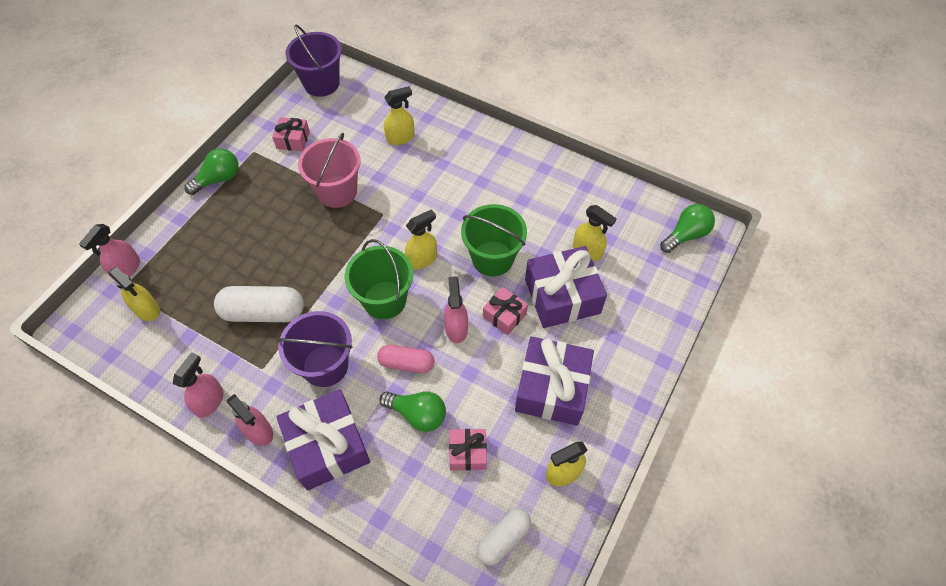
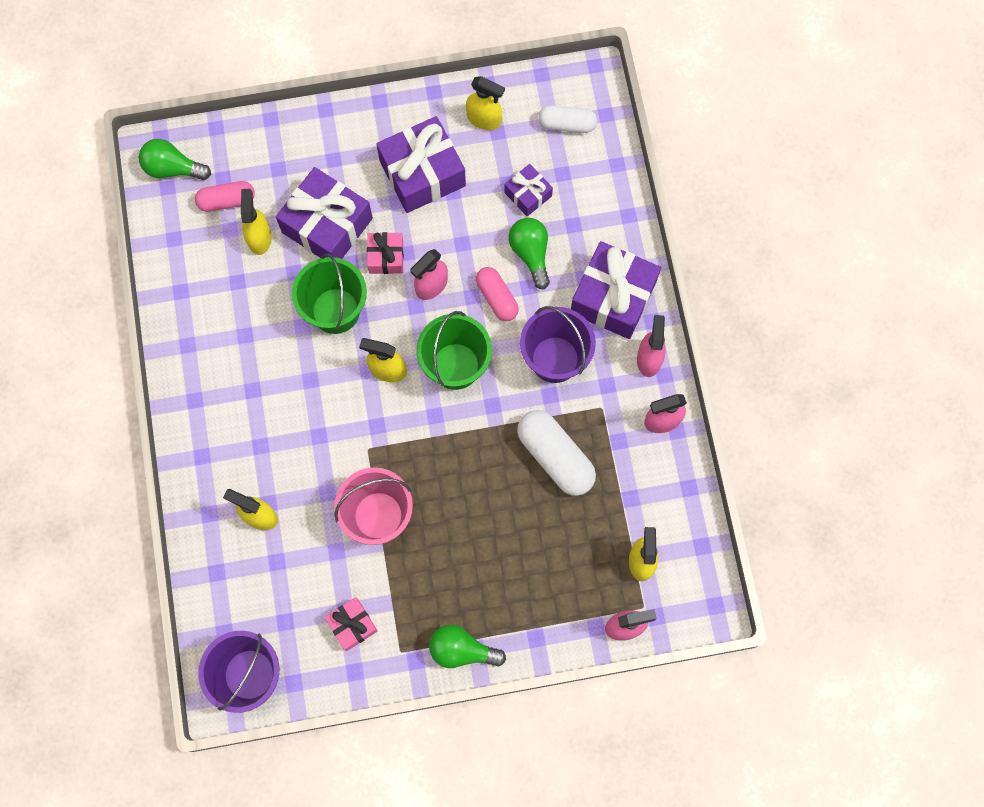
camera: 130 degrees left, 15 degrees up
(467, 452) = (528, 194): pink gift -> purple gift
(633, 250) = (227, 201): none -> pink capsule

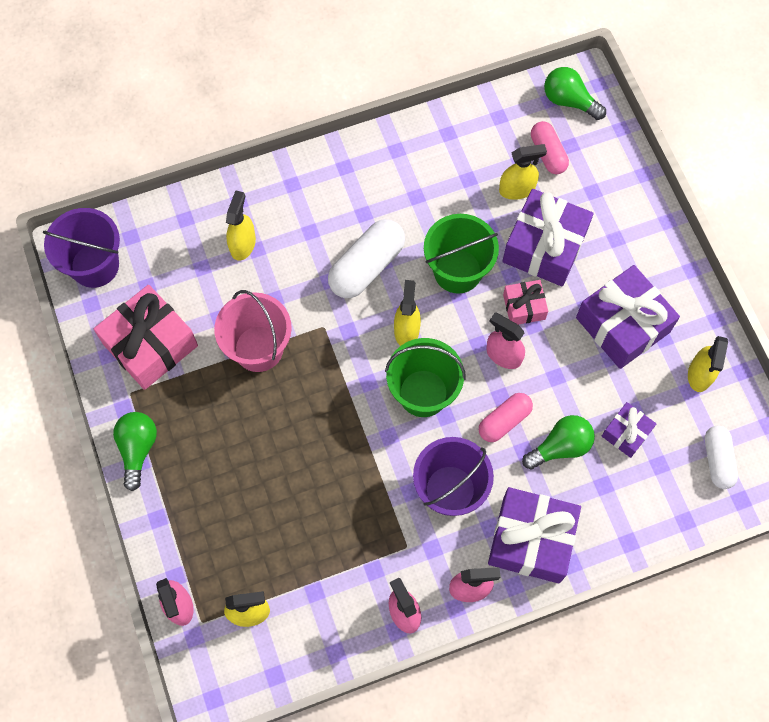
camera: 80 degrees right, 5 degrees down
(173, 168) = (569, 101): green light bulb -> green light bulb turned 60 degrees counterclockwise
(352, 625) = (150, 345): pink gift -> pink gift, size x1.91
(555, 457) = (345, 507): white capsule -> white capsule (366, 266)

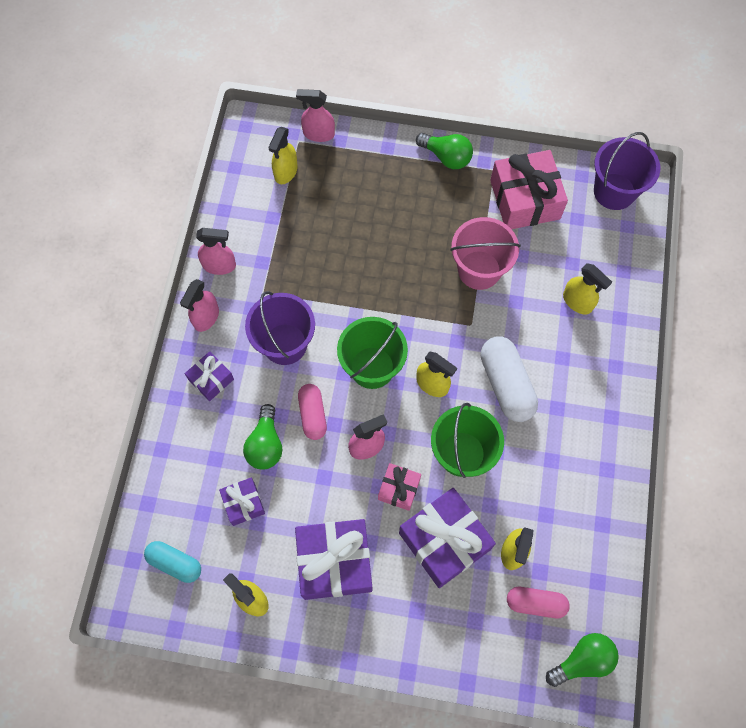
camera: 120 degrees right, 0 degrees up
(531, 540) = (211, 379): purple gift -> purple gift, size x0.52
(717, 460) = (175, 563): white capsule -> turquoise capsule

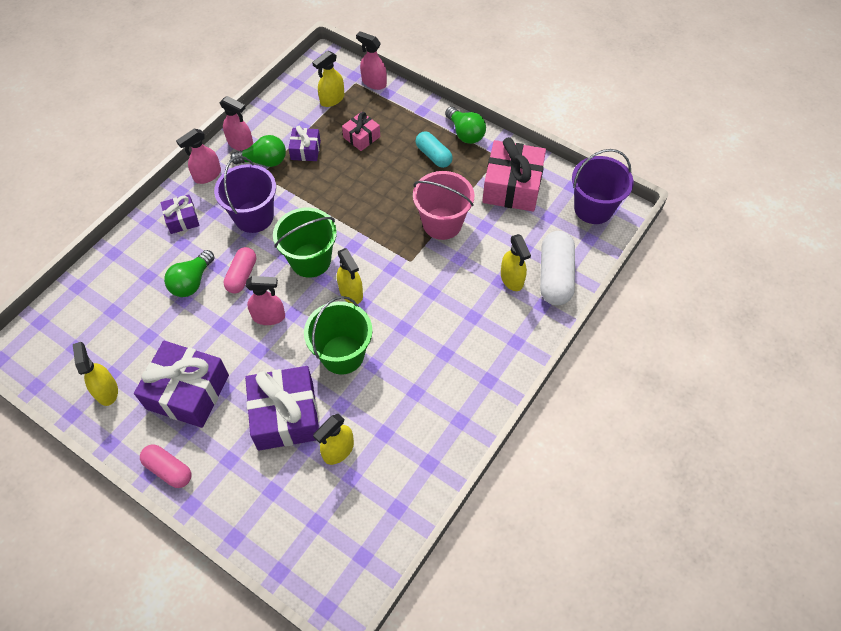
camera: 25 degrees right, 10 degrees down
(175, 563) = (68, 338): turquoise capsule -> turquoise capsule (433, 155)
(243, 503) = (147, 317): purple gift -> purple gift (305, 150)
(399, 489) = (274, 359): pink gift -> pink gift (361, 137)
(506, 384) = (412, 317): white capsule -> white capsule (555, 276)
(535, 603) = (331, 501): pink capsule -> pink capsule (168, 470)
(582, 660) = (343, 568): green light bulb -> green light bulb (264, 161)

